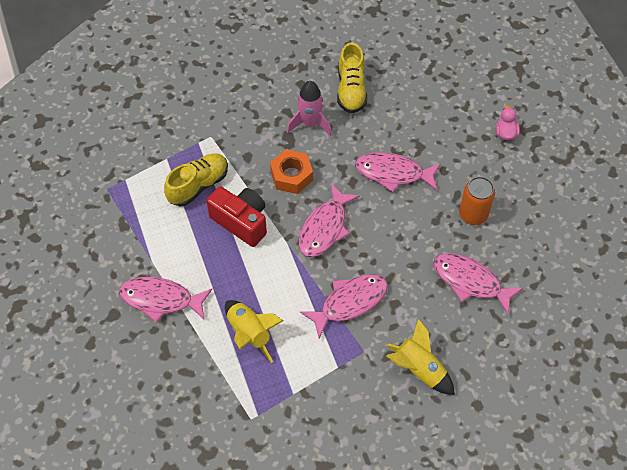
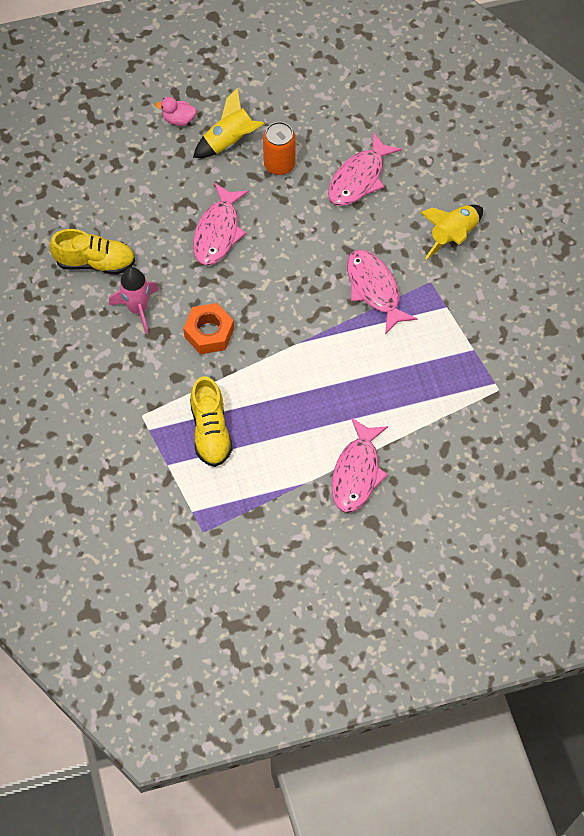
camera: 85 degrees left, 5 degrees up
(198, 185) = (210, 431): yellow shoe -> yellow shoe turned 150 degrees counterclockwise
(241, 222) = (265, 387): red camera -> none
(249, 333) = (403, 386): yellow rocket -> yellow rocket (229, 141)
(325, 228) = (281, 305): pink fish -> none

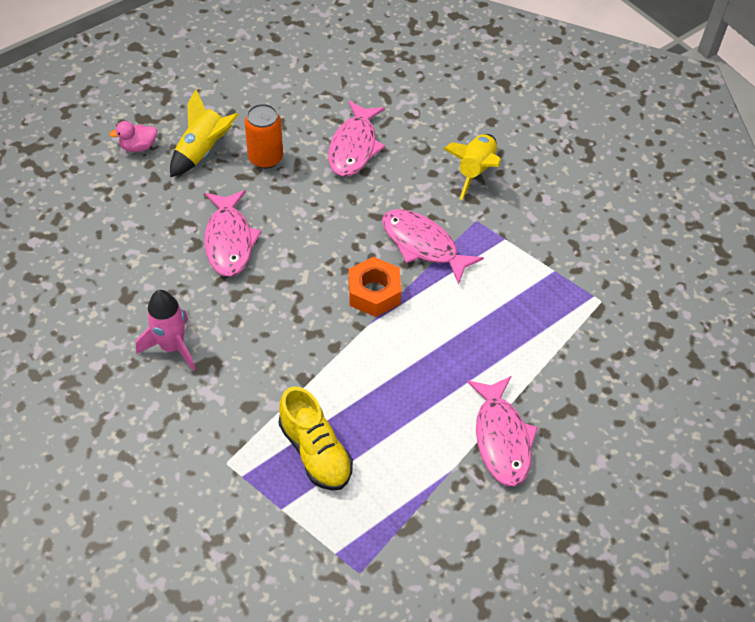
camera: 25 degrees left, 10 degrees down
(95, 262) = (102, 313): yellow shoe -> none
(209, 333) = (265, 346): orange nut -> orange nut (374, 293)

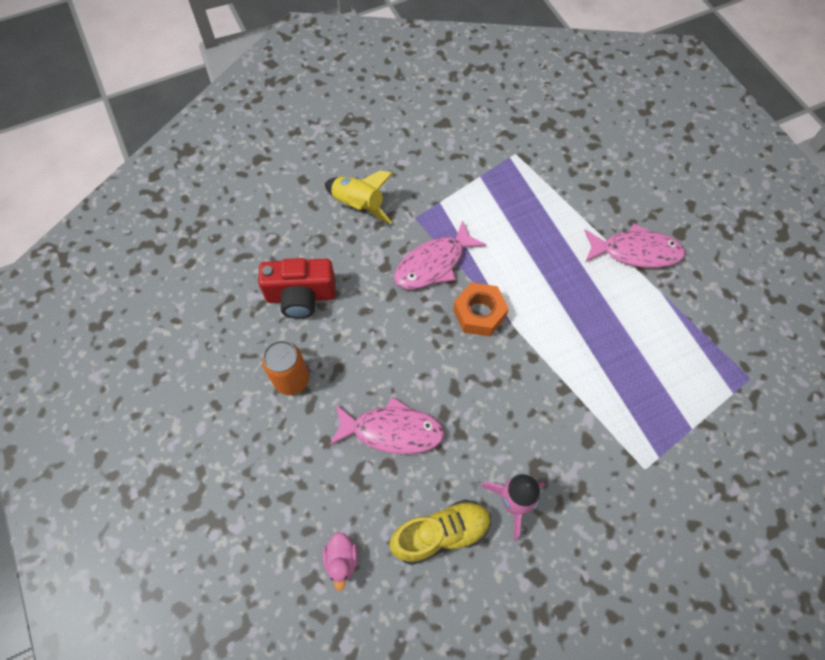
camera: 75 degrees left, 10 degrees up
(138, 147) = (236, 510): pink duck -> pink duck (341, 560)
(203, 151) = (264, 441): yellow rocket -> none
(315, 451) = (638, 392): yellow shoe -> yellow shoe (441, 534)
(354, 147) = (301, 296): pink fish -> red camera

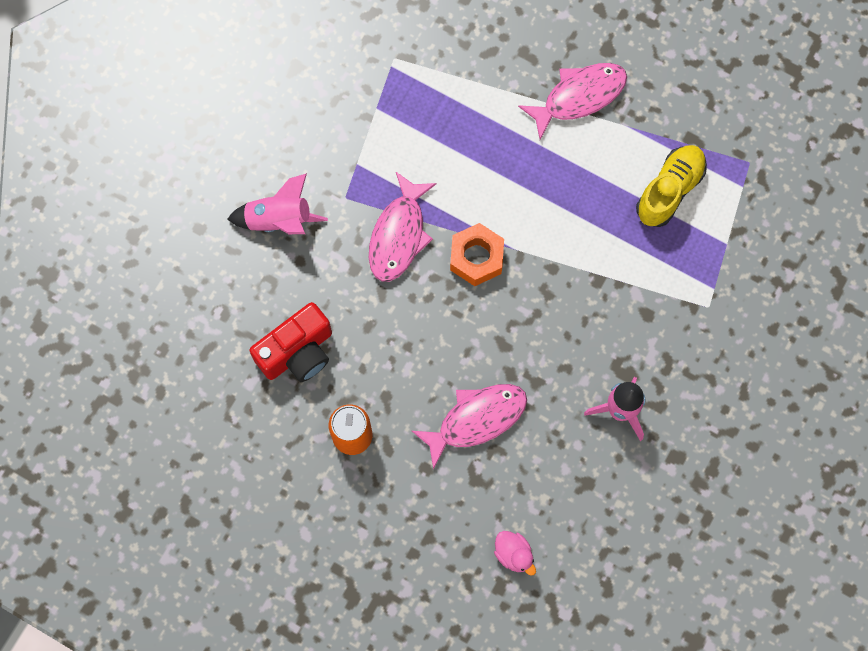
camera: 35 degrees left, 10 degrees up
(358, 205) = (279, 220): yellow rocket -> pink rocket
(441, 534) = (579, 477): yellow shoe -> yellow shoe (669, 190)

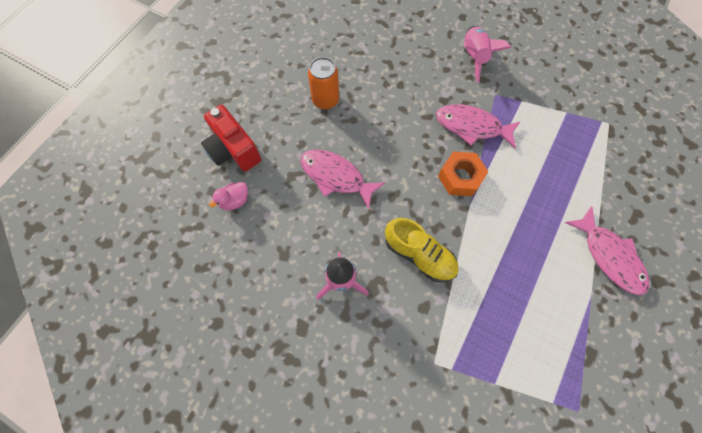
camera: 90 degrees right, 5 degrees down
(297, 352) = (382, 69): red camera -> red camera (233, 150)
(476, 419) = (336, 177): pink fish -> pink fish turned 150 degrees clockwise
(669, 190) = (538, 331): yellow shoe -> yellow shoe (419, 255)

